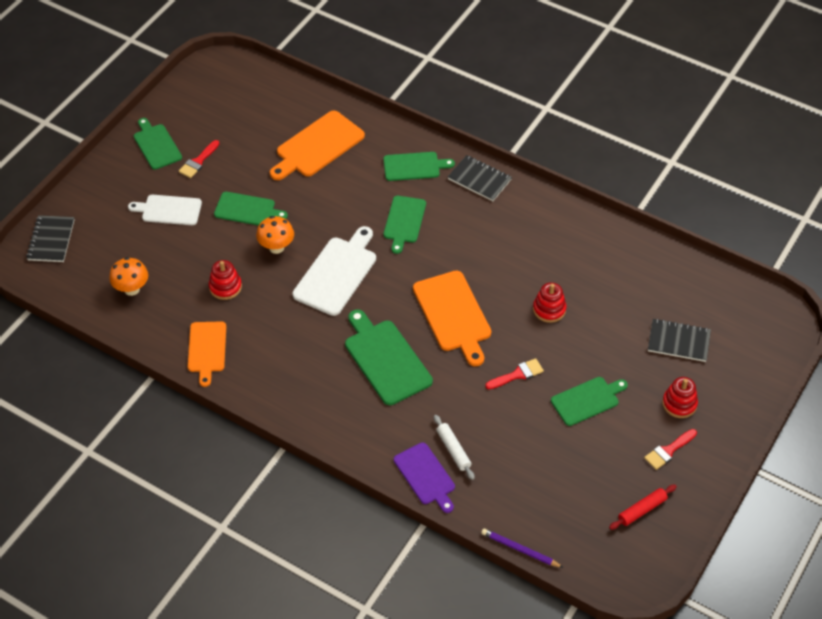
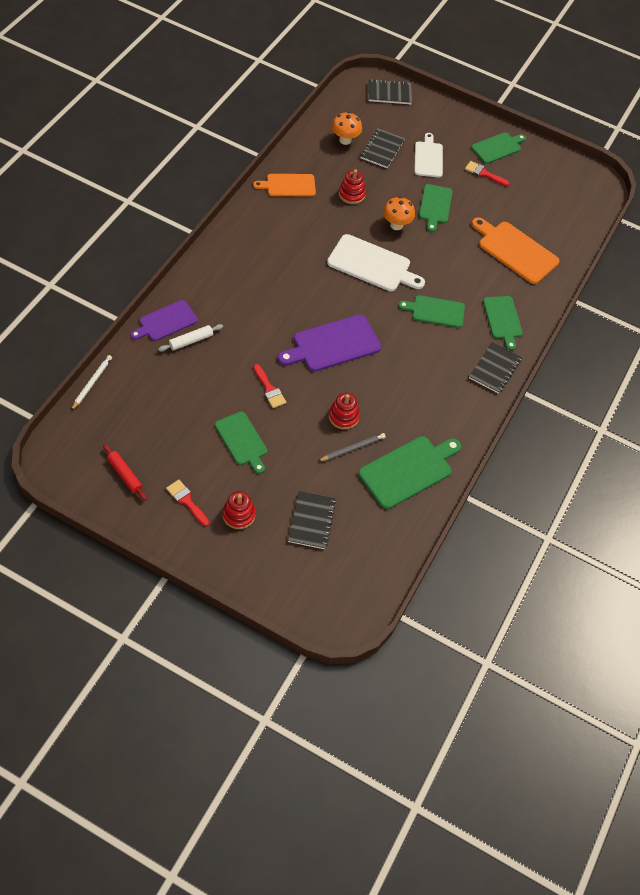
camera: 80 degrees right, 5 degrees up
(151, 253) = (382, 149): none -> black notebook
(386, 359) = (283, 297): green cutting board -> green cutting board (408, 470)
(453, 314) = (333, 344): orange cutting board -> purple cutting board
(520, 549) = (92, 383): purple pencil -> white pencil
(588, 303) = (352, 448): none -> grey pencil

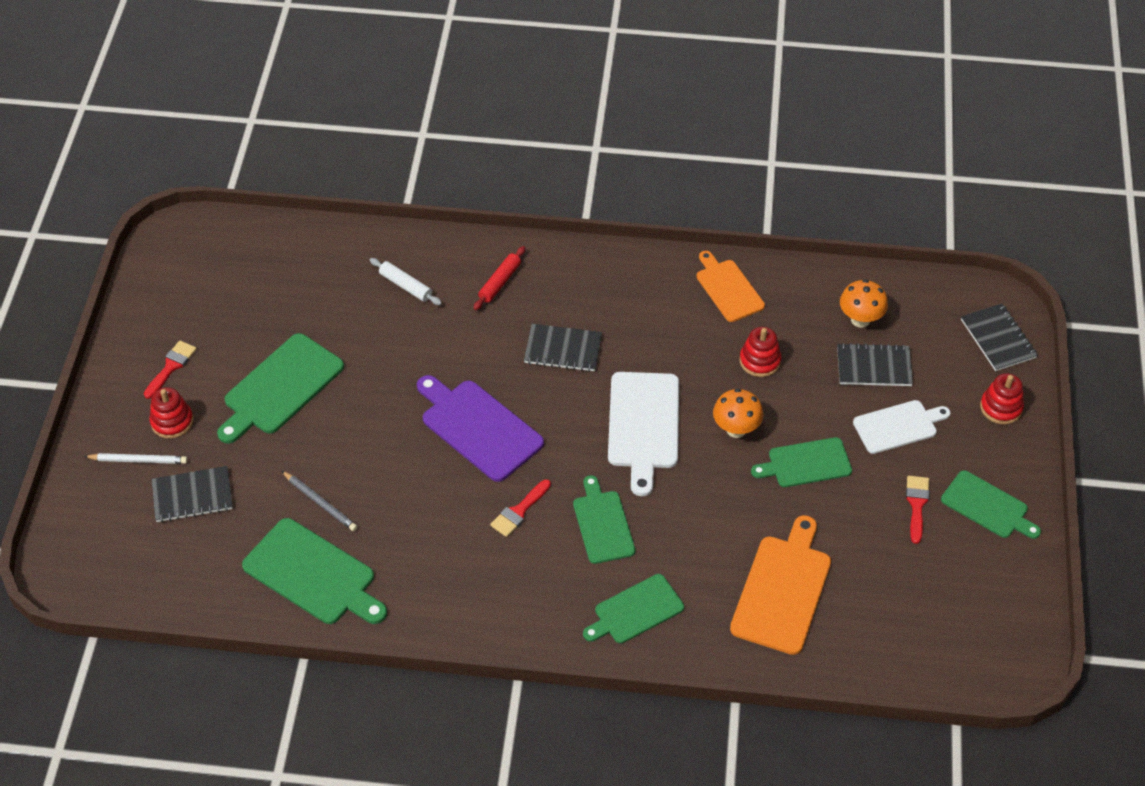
camera: 75 degrees right, 5 degrees down
(92, 383) = (296, 223): white pencil -> white pencil (138, 460)
(125, 474) = (183, 299): red rolling pin -> red rolling pin (500, 282)
(166, 322) = (422, 252): purple cutting board -> none
(242, 440) = (280, 387): green cutting board -> green cutting board, size x1.52
(269, 389) = (371, 387): red brush -> red brush (519, 511)
(343, 416) = (366, 477): red stacking toy -> red stacking toy (1001, 407)
(495, 369) = (537, 626): black notebook -> black notebook (563, 349)

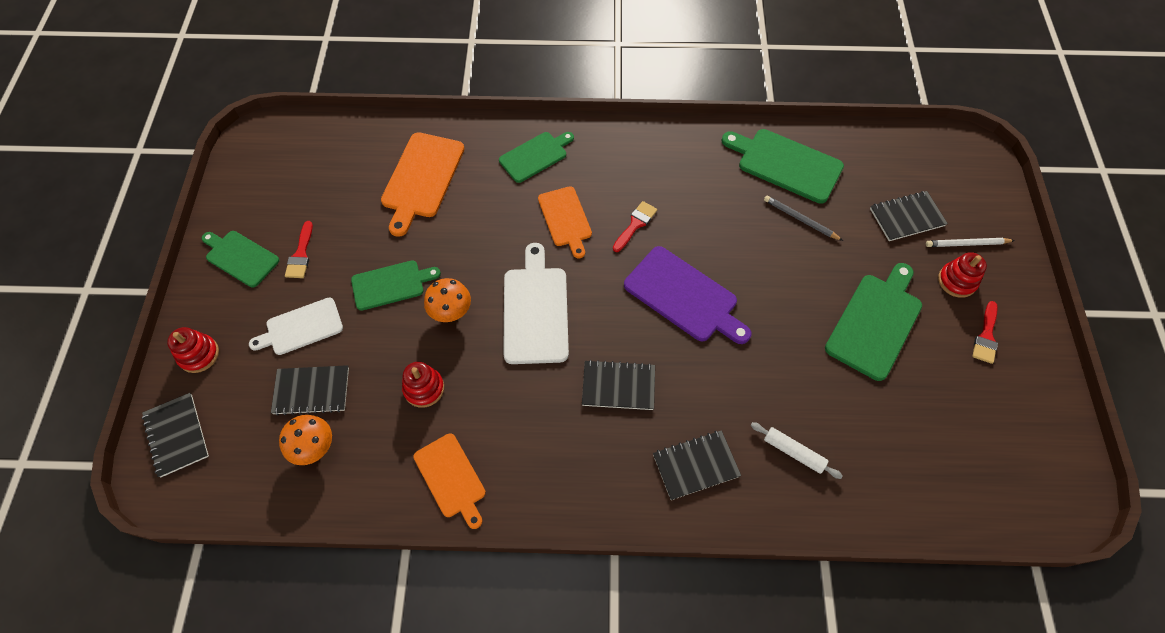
camera: 175 degrees right, 10 degrees up
(500, 282) = (695, 465): red rolling pin -> black notebook
(603, 524) = (565, 219): green cutting board -> orange cutting board

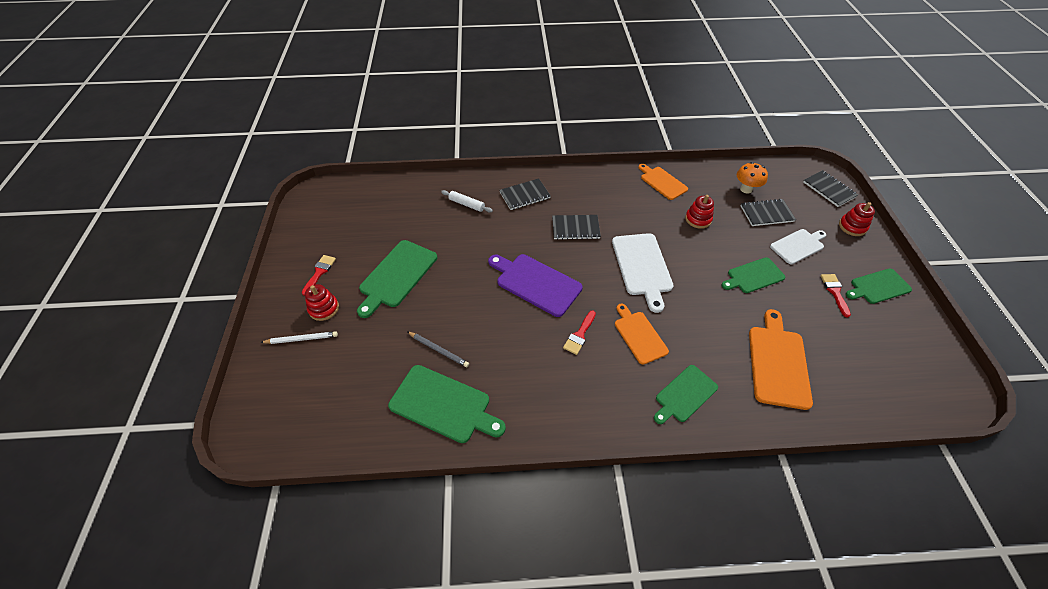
camera: 175 degrees right, 10 degrees down
(240, 257) = (878, 287): green cutting board -> green cutting board turned 135 degrees clockwise
(451, 313) = (701, 261): orange mushroom -> none
(906, 217) = (344, 359): black notebook -> none

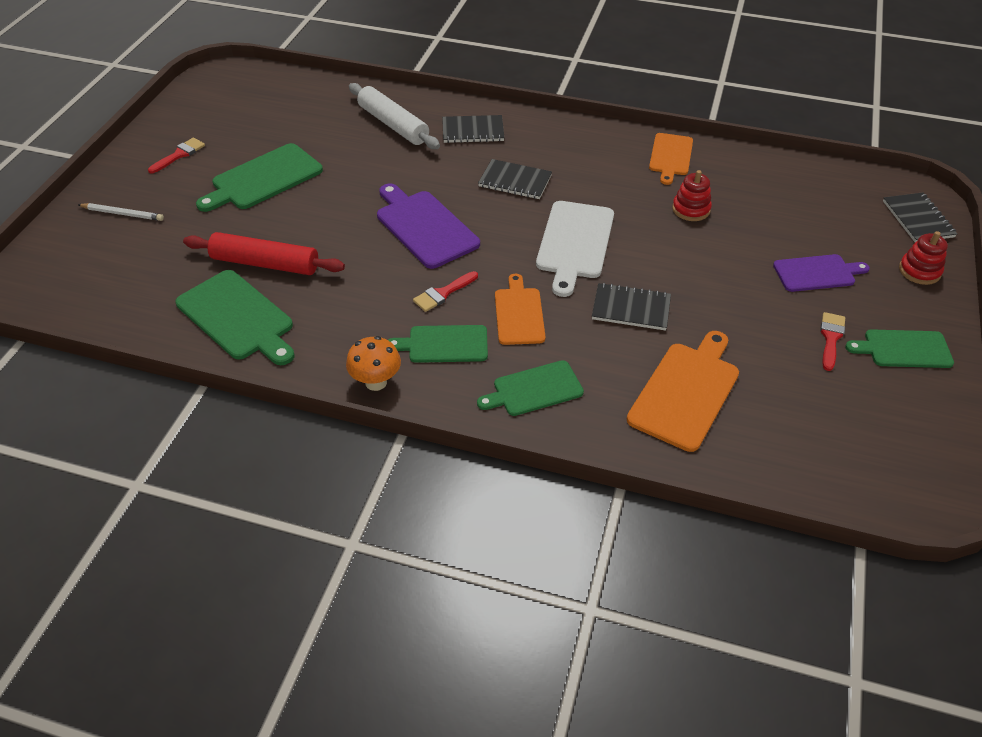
camera: 20 degrees right, 5 degrees down
(324, 308) = (163, 191): red stacking toy -> none
(438, 350) = (265, 264): grey pencil -> red rolling pin
(466, 204) = (393, 125): white rolling pin -> white rolling pin, size x1.78
(662, 182) = (670, 156): orange cutting board -> orange cutting board turned 150 degrees counterclockwise
(746, 189) = (788, 191): orange mushroom -> orange mushroom (376, 382)
(753, 276) = (723, 291): green cutting board -> green cutting board (444, 344)
(766, 214) = (797, 226): black notebook -> black notebook (631, 308)
(798, 246) = (817, 273): white cutting board -> purple cutting board

